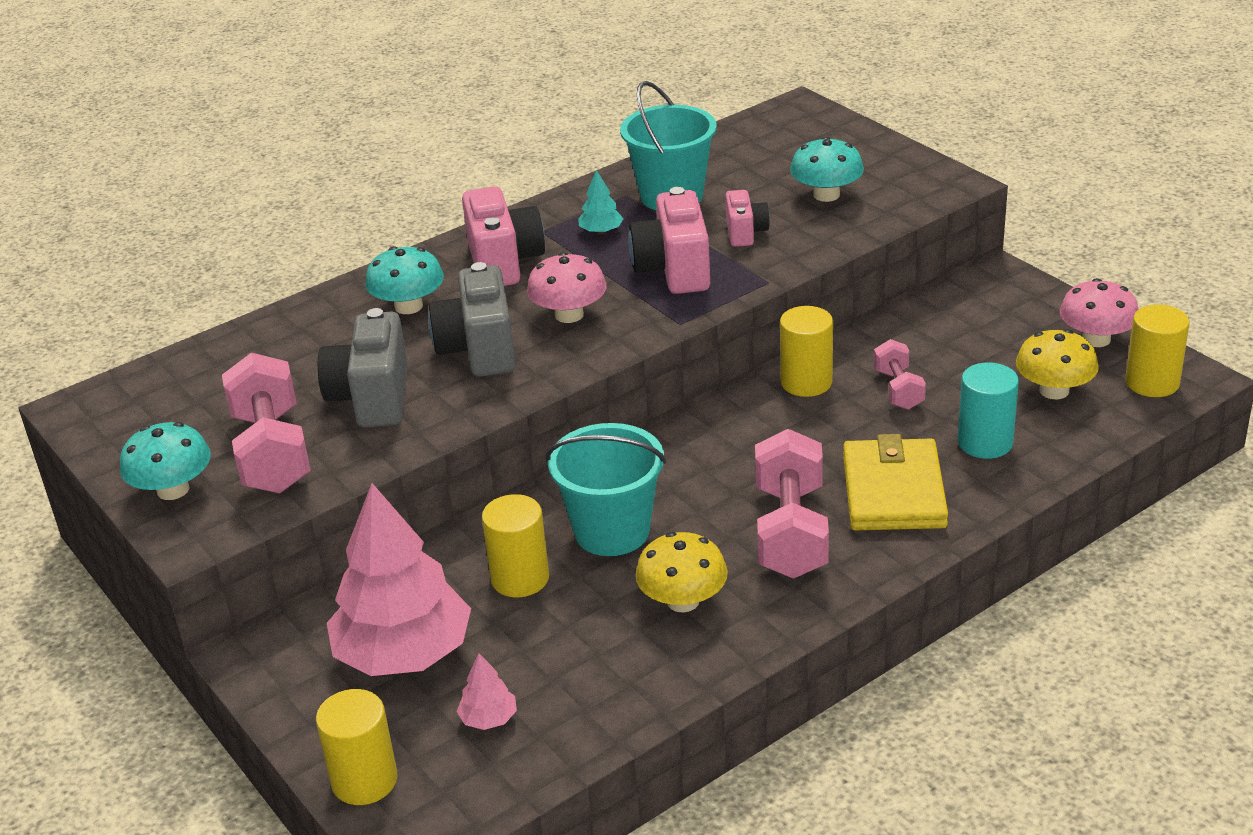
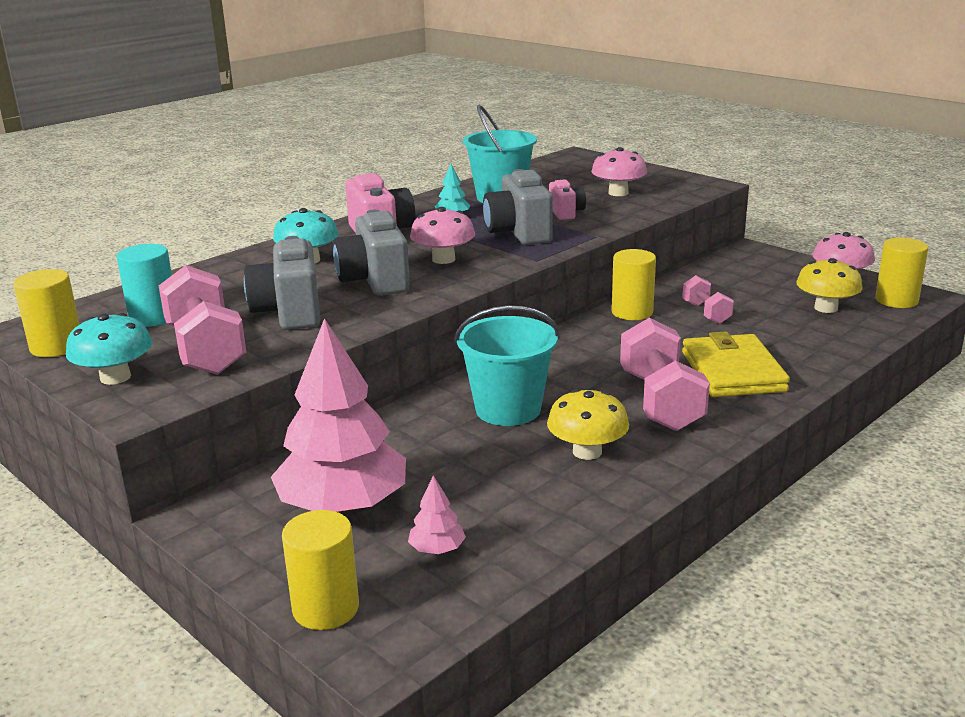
camera: 10 degrees left, 10 degrees down
(520, 578) = (437, 445): yellow cylinder -> yellow cylinder (56, 346)
(673, 270) = (518, 233): pink camera -> grey camera
(826, 195) = (618, 193): turquoise mushroom -> pink mushroom
(985, 442) = (790, 339): turquoise cylinder -> turquoise cylinder (153, 317)

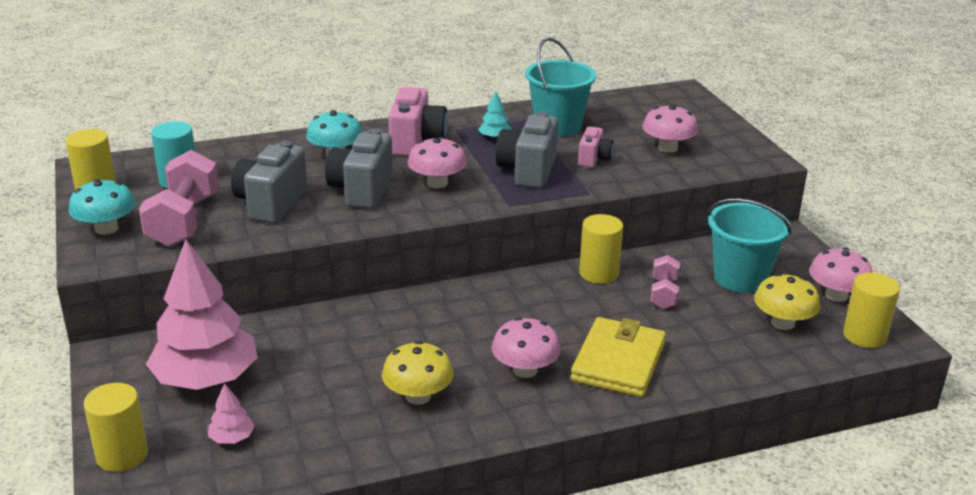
camera: 25 degrees right, 5 degrees up
(508, 409) = (399, 337): turquoise bucket -> turquoise bucket (740, 278)
(660, 401) = (525, 370): pink dumbbell -> pink mushroom

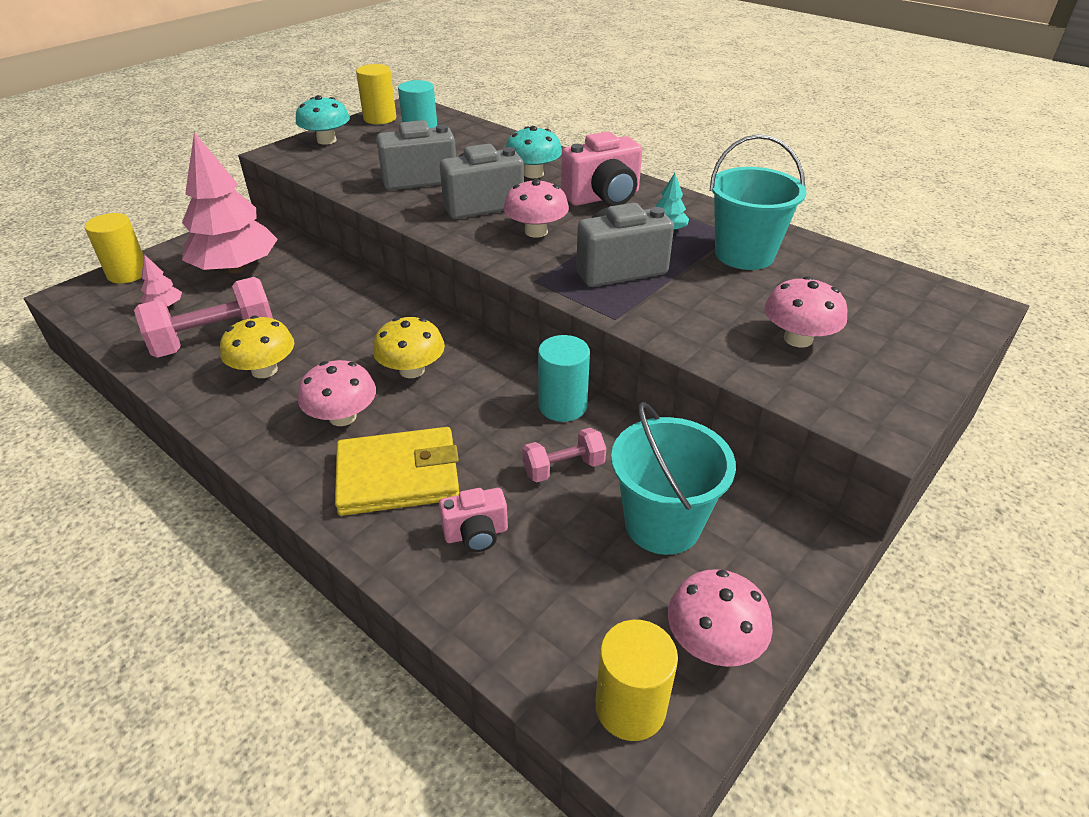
camera: 60 degrees right, 10 degrees up
(184, 221) = (360, 159): pink dumbbell -> pink dumbbell (215, 340)
(594, 159) = (698, 298): pink camera -> pink camera (476, 534)
(599, 273) = (562, 406): yellow cylinder -> turquoise cylinder
(783, 323) = (589, 599): yellow mushroom -> yellow mushroom (412, 370)

